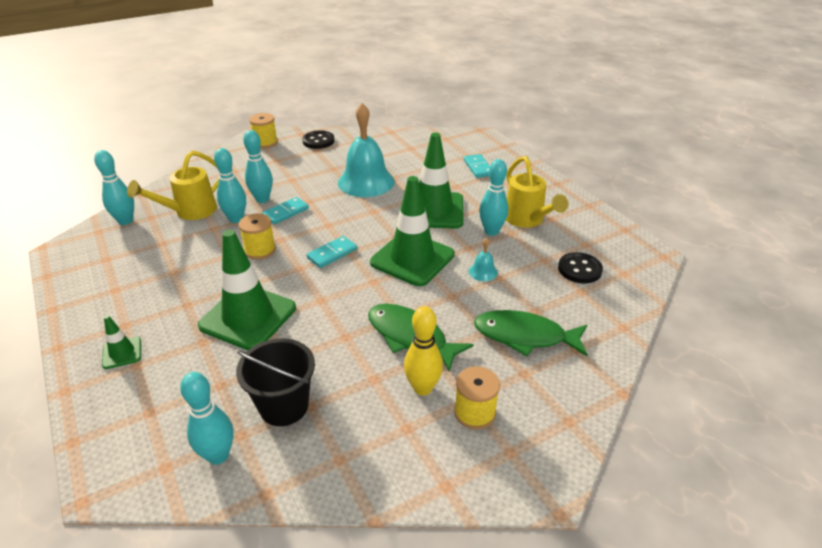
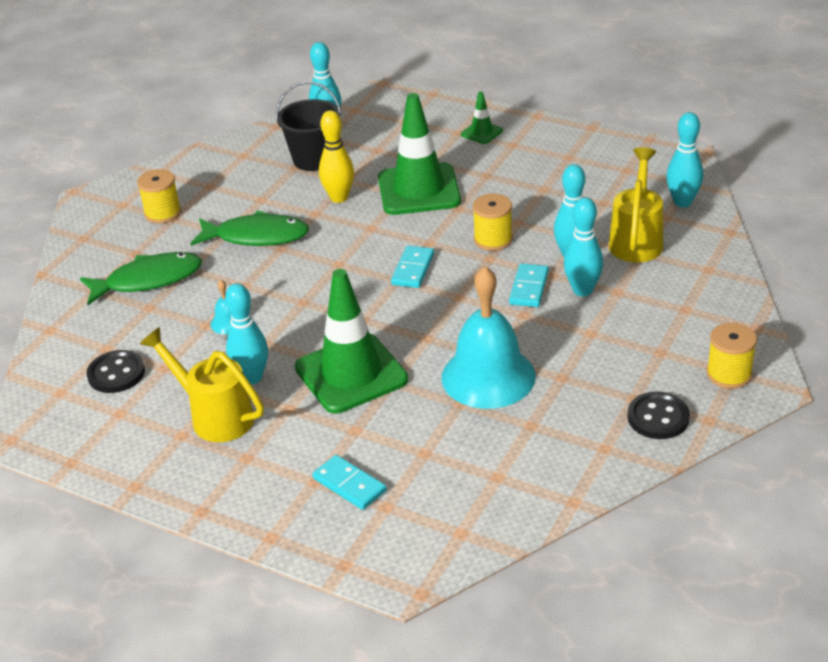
camera: 150 degrees right, 0 degrees up
(412, 259) = (319, 302): green traffic cone -> none
(423, 388) = (216, 210): yellow bowling pin -> yellow bowling pin (339, 198)

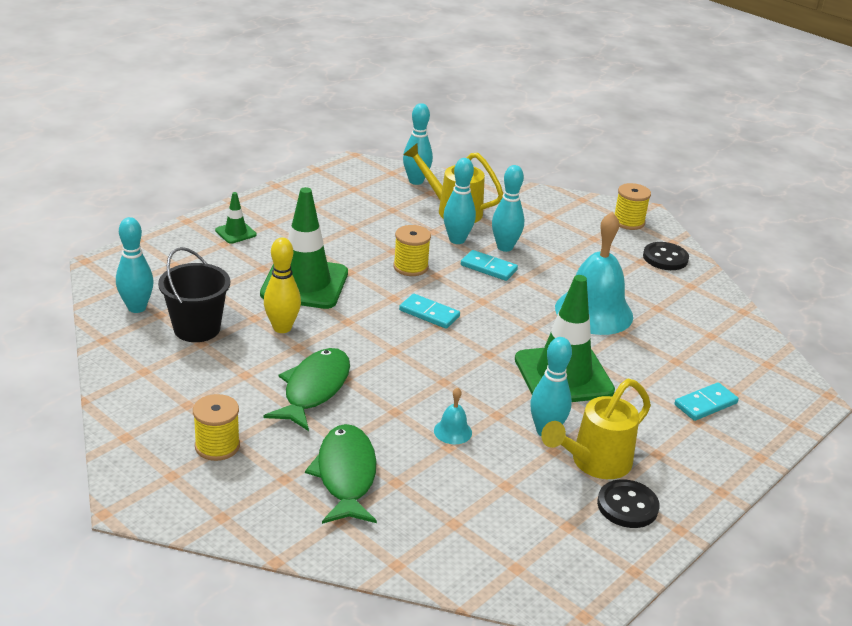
camera: 80 degrees left, 5 degrees down
(116, 374) = (502, 520): black button -> black button (627, 506)

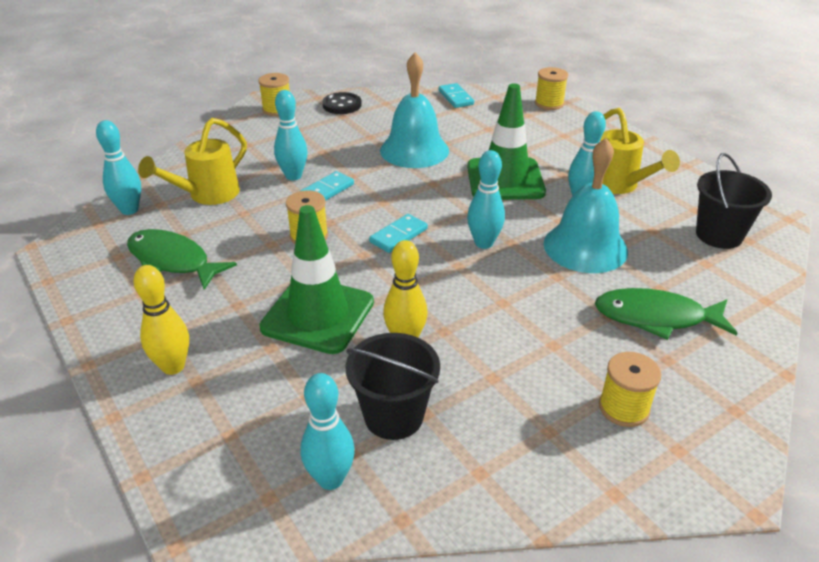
camera: 75 degrees left, 5 degrees up
(235, 232) = (173, 366): green traffic cone -> yellow bowling pin
(314, 389) = (522, 326): green fish -> green fish (173, 261)
(453, 431) = (585, 247): turquoise bell -> turquoise bell, size x2.39
(457, 240) = (268, 201): turquoise bowling pin -> turquoise bowling pin (483, 243)
(517, 541) = (719, 235): none -> black bucket
(627, 506) = (666, 180): black button -> none
(705, 404) = (543, 128): turquoise domino -> turquoise domino (455, 97)
(779, 409) = (549, 103): none -> yellow spool

